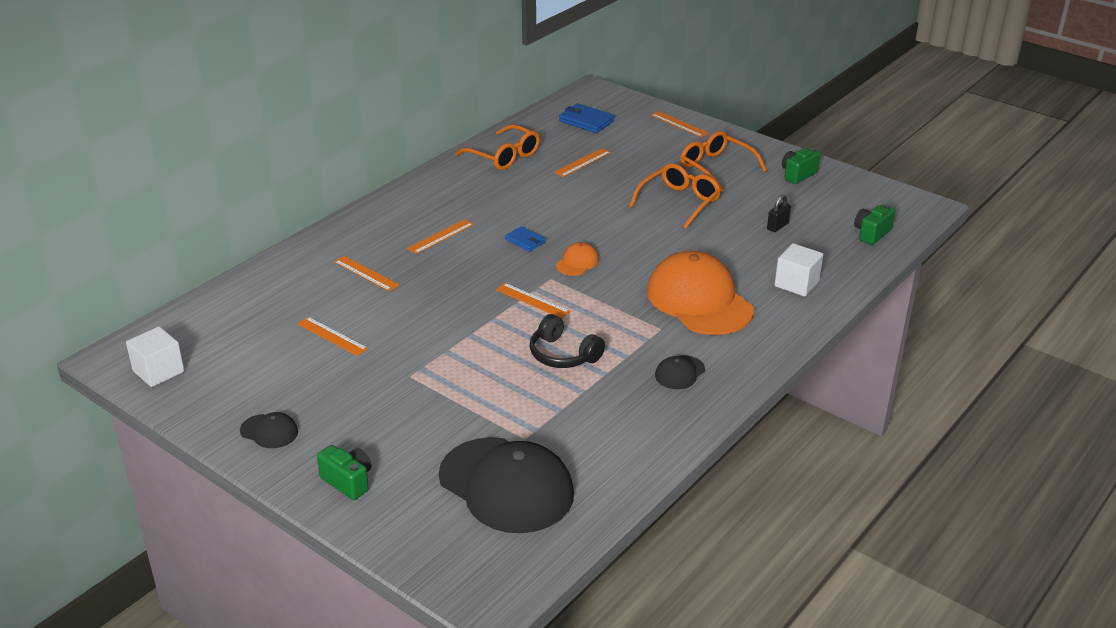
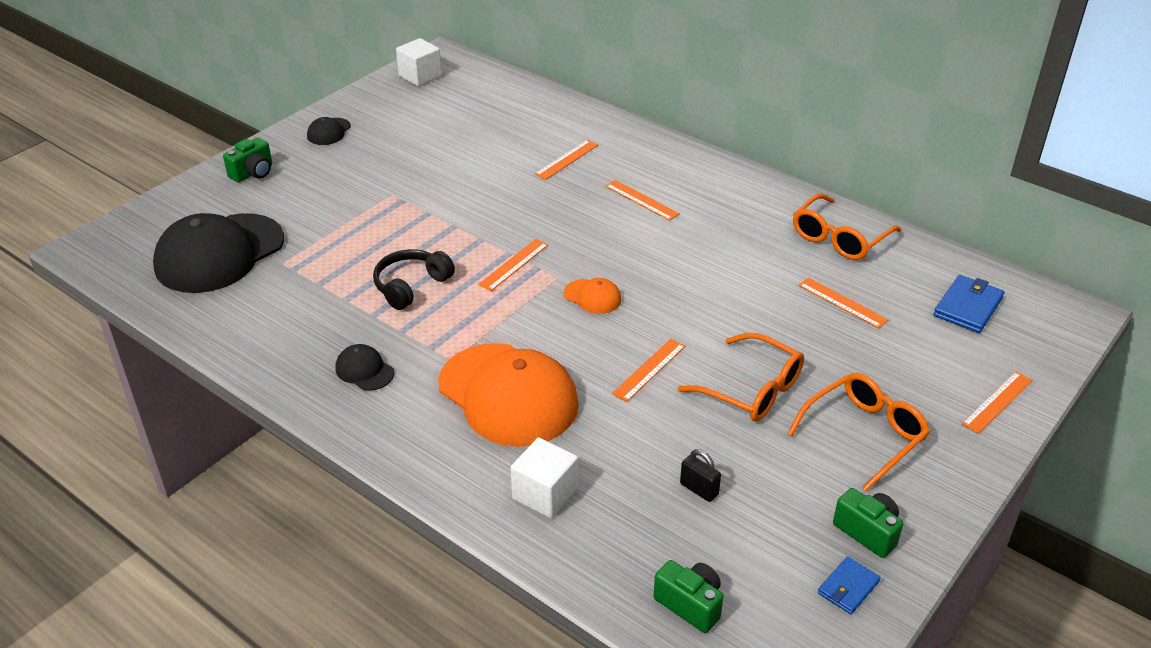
camera: 90 degrees right, 5 degrees up
(332, 336) = (460, 149): orange ruler -> orange ruler (649, 369)
(525, 241) = (637, 258): blue wallet -> blue wallet (848, 587)
(699, 300) = (508, 395): orange cap -> orange cap turned 75 degrees clockwise

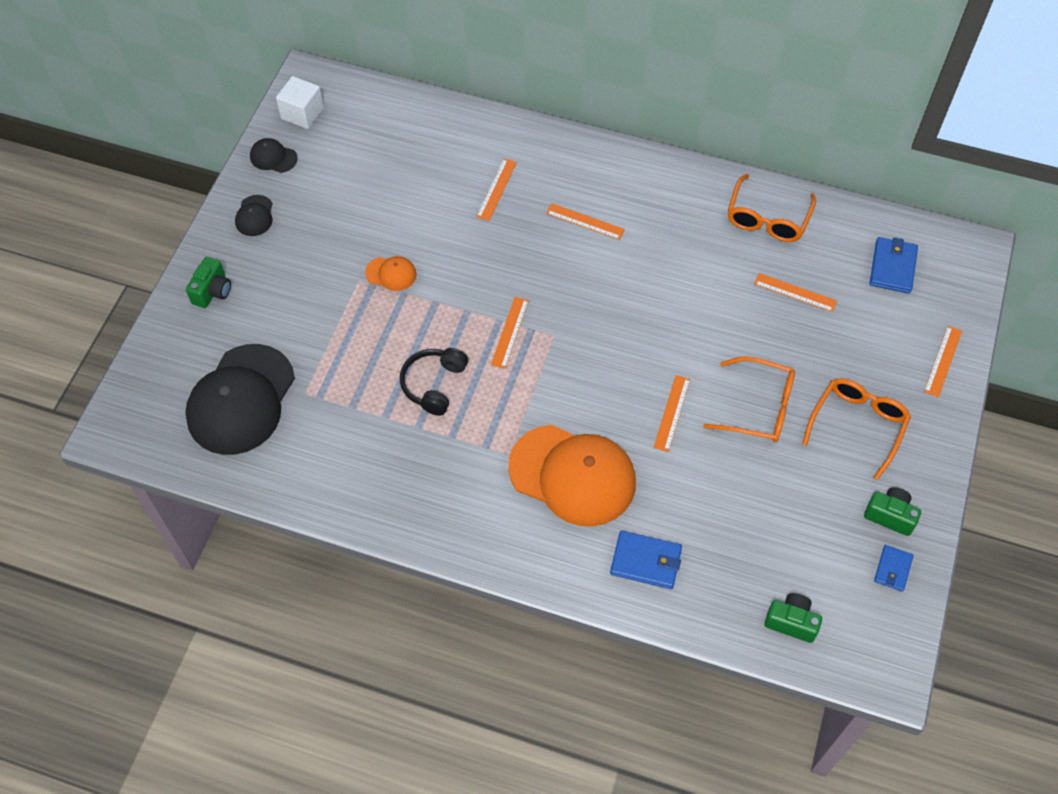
camera: 20 degrees left, 20 degrees up
(364, 370) = (443, 488): black cap -> black cap (273, 157)
(545, 494) = (646, 561): white cube -> blue wallet
(592, 296) = (593, 348): orange cap -> orange cap (391, 273)
(699, 489) = (757, 518): black padlock -> none

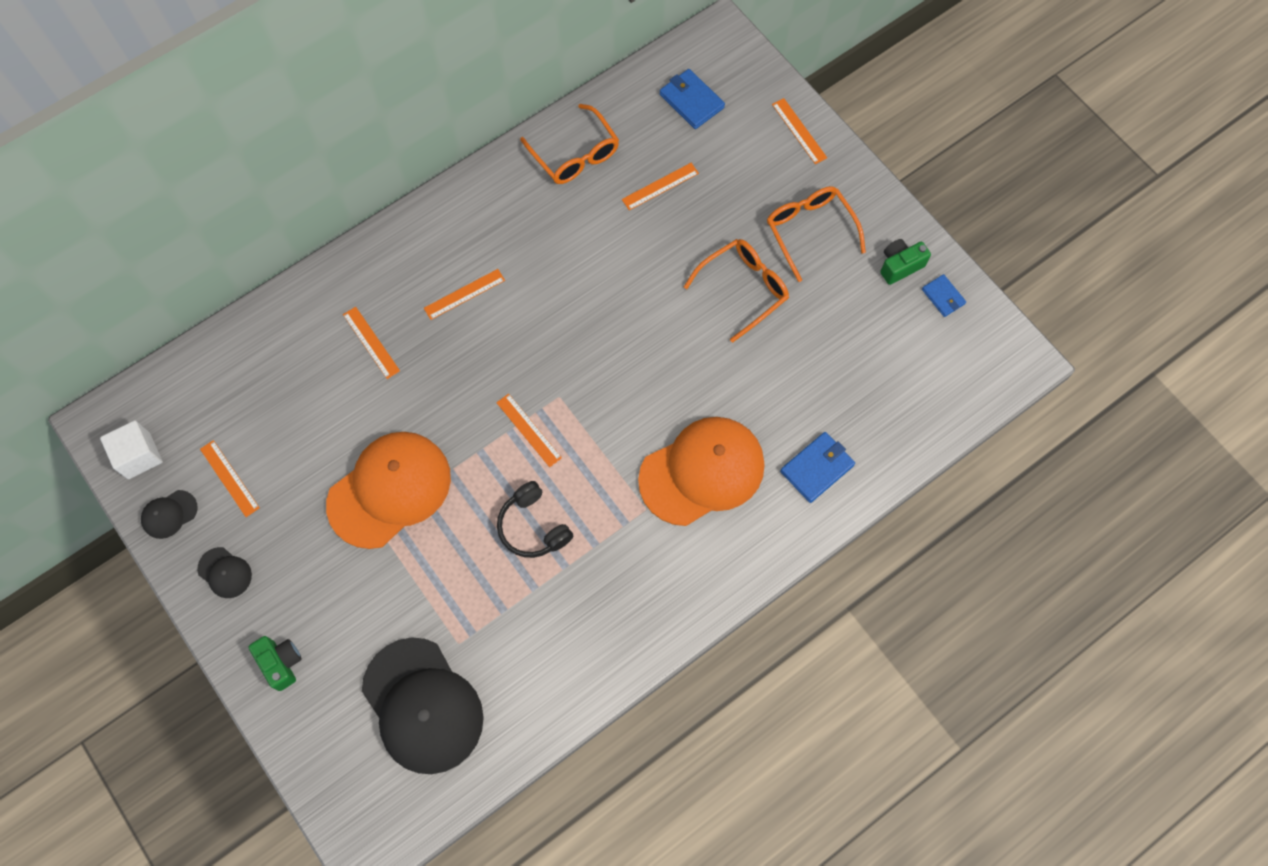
camera: 55 degrees left, 10 degrees up
(391, 273) = (389, 490): orange cap -> orange cap, size x2.33
(672, 413) = (701, 356): orange ruler -> orange ruler (229, 478)
(791, 622) = (937, 398): green camera -> none

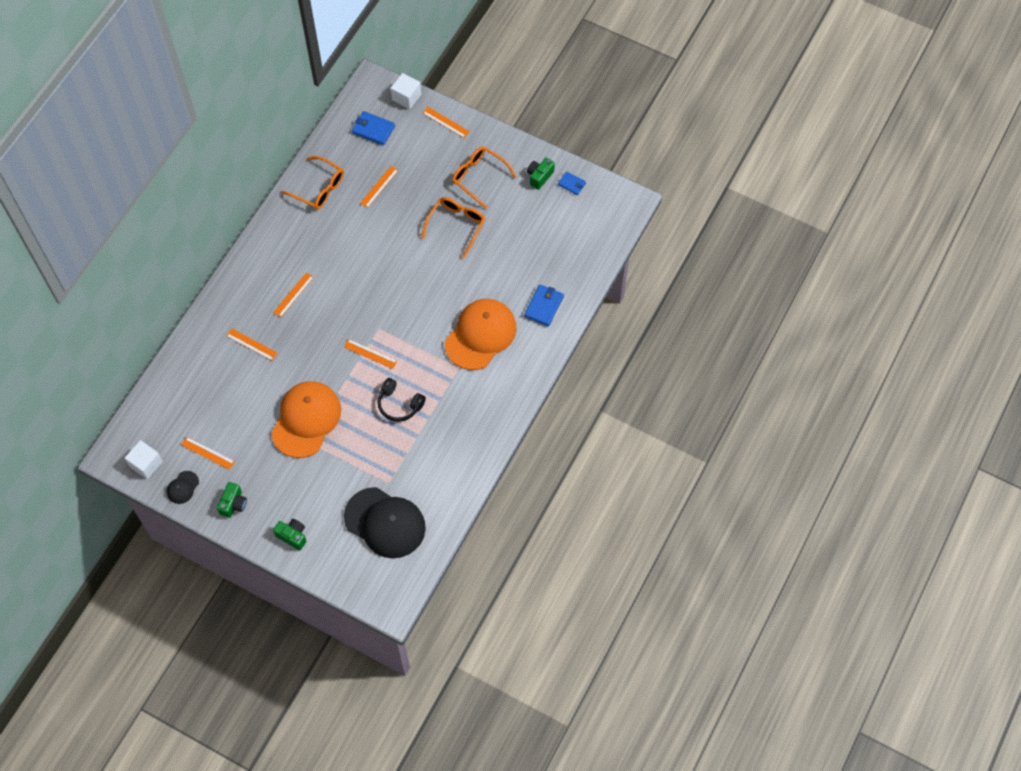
camera: 25 degrees left, 5 degrees down
(225, 572) = (233, 504): black cap -> green camera
(760, 73) = (406, 97): none -> white cube

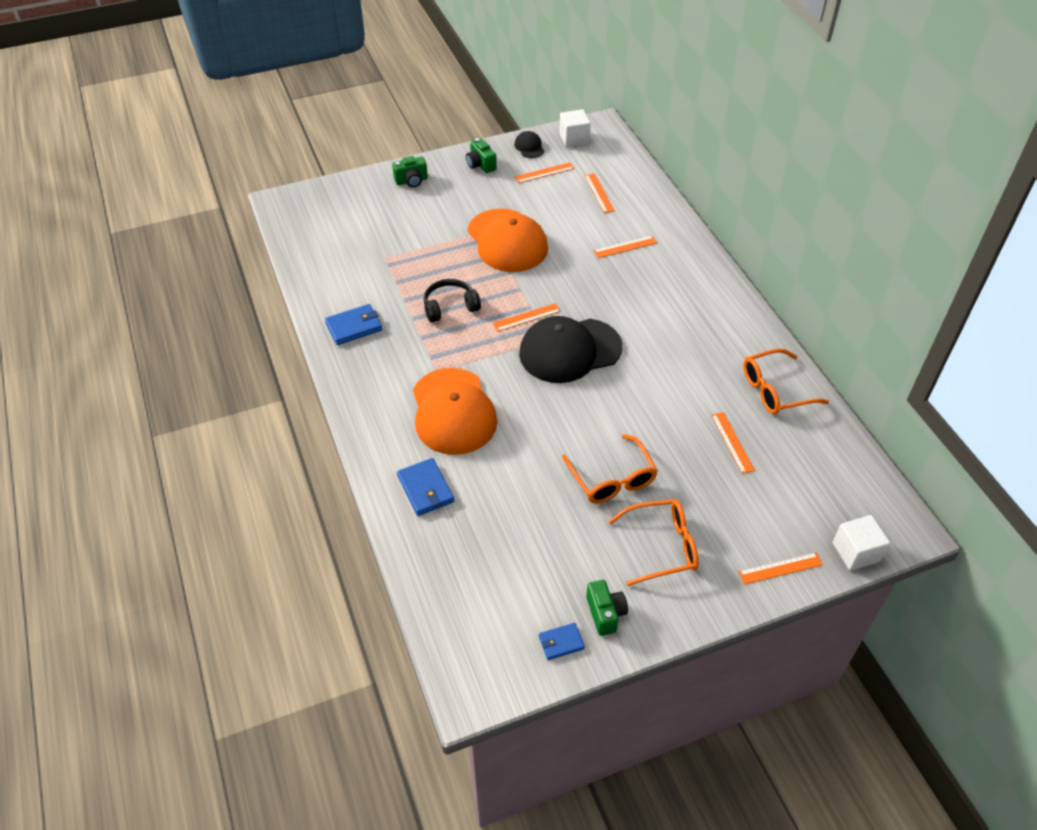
camera: 130 degrees right, 15 degrees down
(293, 294) = (653, 301): orange ruler -> orange ruler (599, 193)
(373, 129) = (826, 487): blue wallet -> blue wallet (354, 327)
(385, 523) = (352, 236): black cap -> black cap (570, 351)

